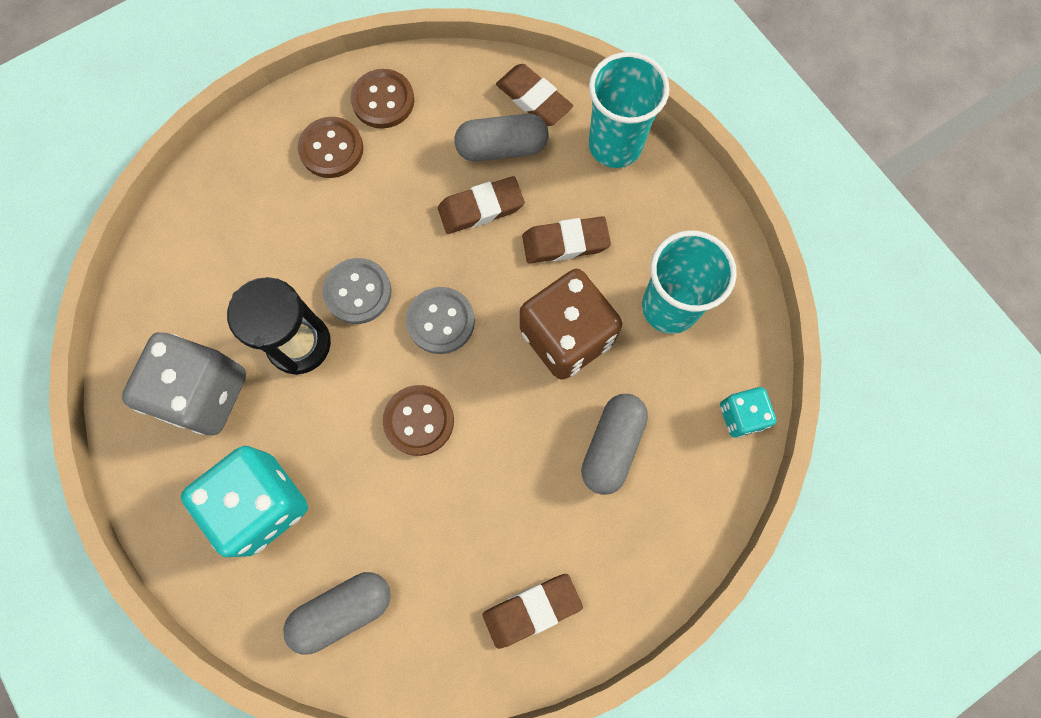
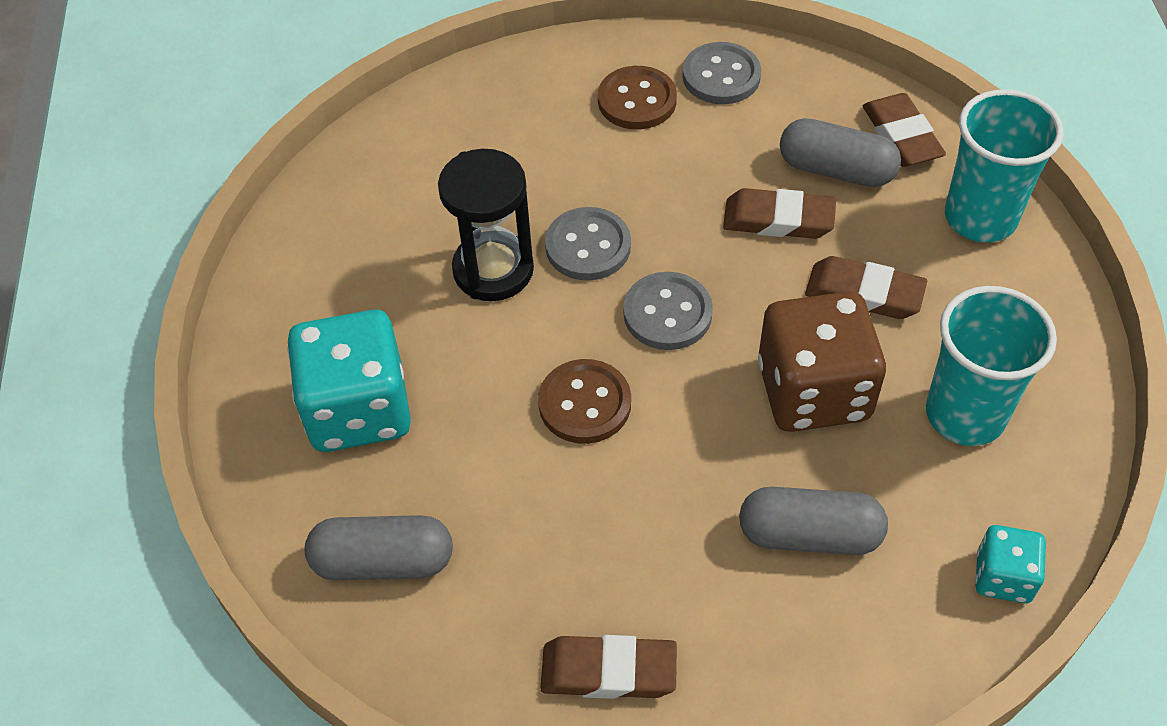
camera: 30 degrees right, 20 degrees down
(204, 393) = (363, 275): grey dice -> none
(383, 100) = (721, 76): brown button -> grey button
(612, 446) = (809, 535): grey capsule -> grey capsule turned 45 degrees clockwise

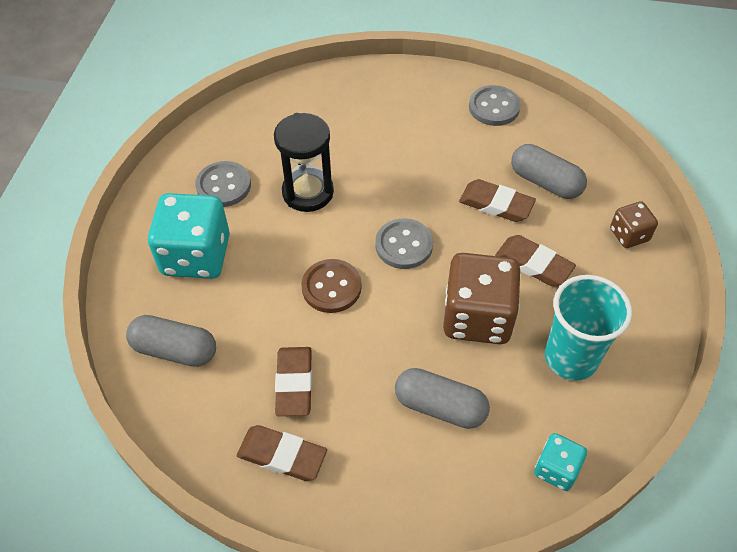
camera: 15 degrees right, 0 degrees up
(588, 246) = (370, 192): grey button -> grey button (223, 186)
(637, 100) = (435, 110): brown button -> none
(901, 136) = (596, 171): brown eraser -> brown eraser (294, 383)
(980, 218) = (629, 235): turquoise cup -> brown dice

